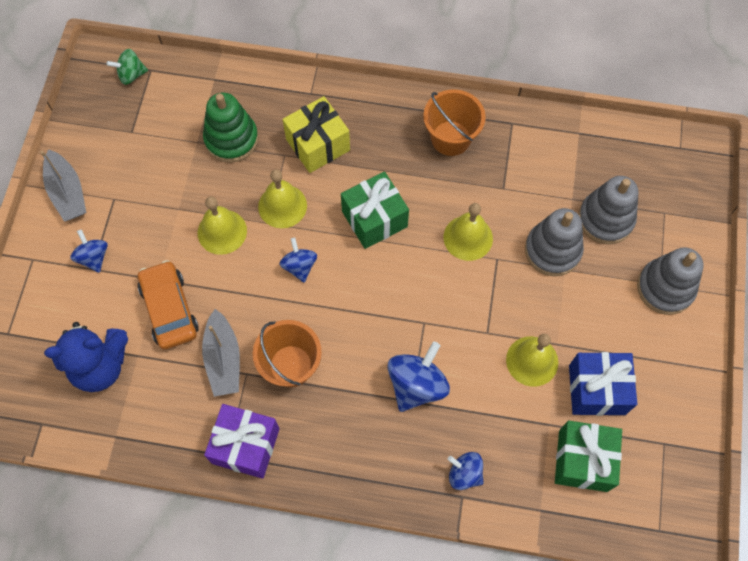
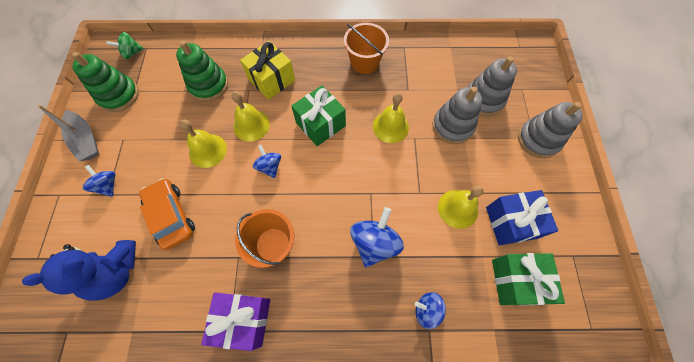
camera: 10 degrees left, 0 degrees up
(111, 135) = (119, 95): none -> green stacking toy
(223, 359) = (218, 249): grey boat -> none

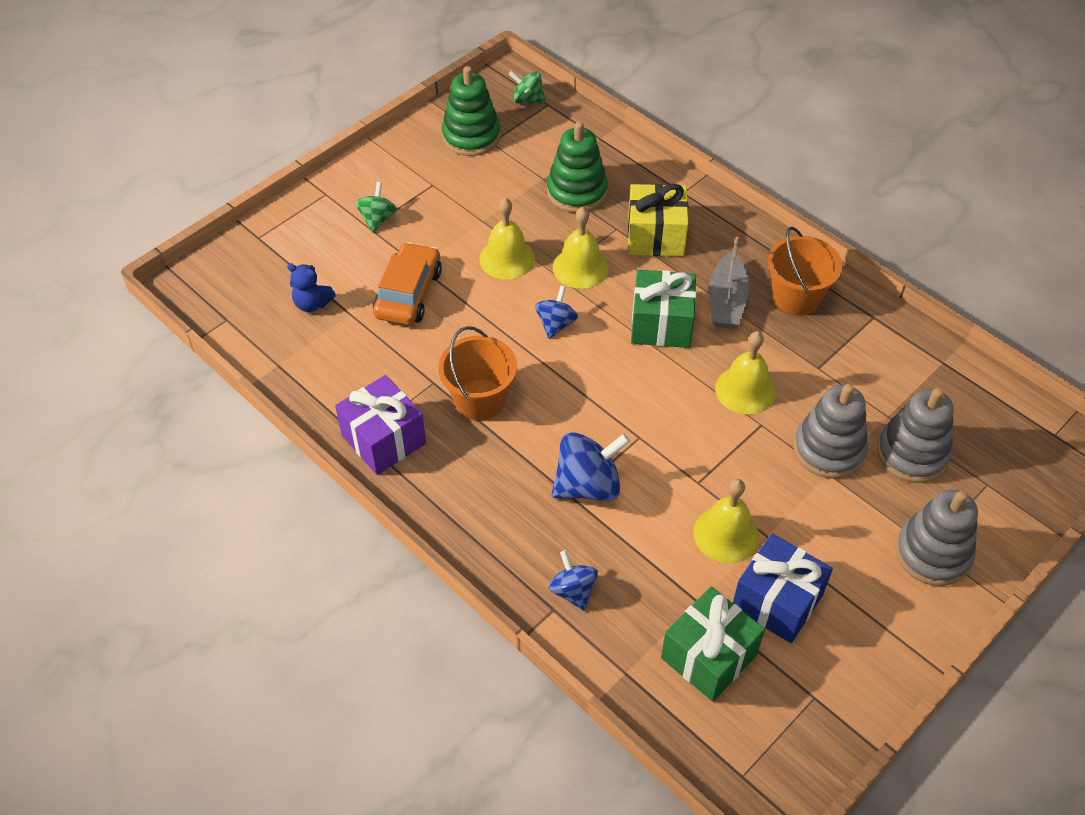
camera: 45 degrees right, 15 degrees down
(86, 140) = (397, 160): grey boat -> grey boat (726, 301)
(108, 185) = (377, 219): blue spinning top -> green spinning top
(116, 272) = (312, 303): blue teddy bear -> blue teddy bear, size x0.54

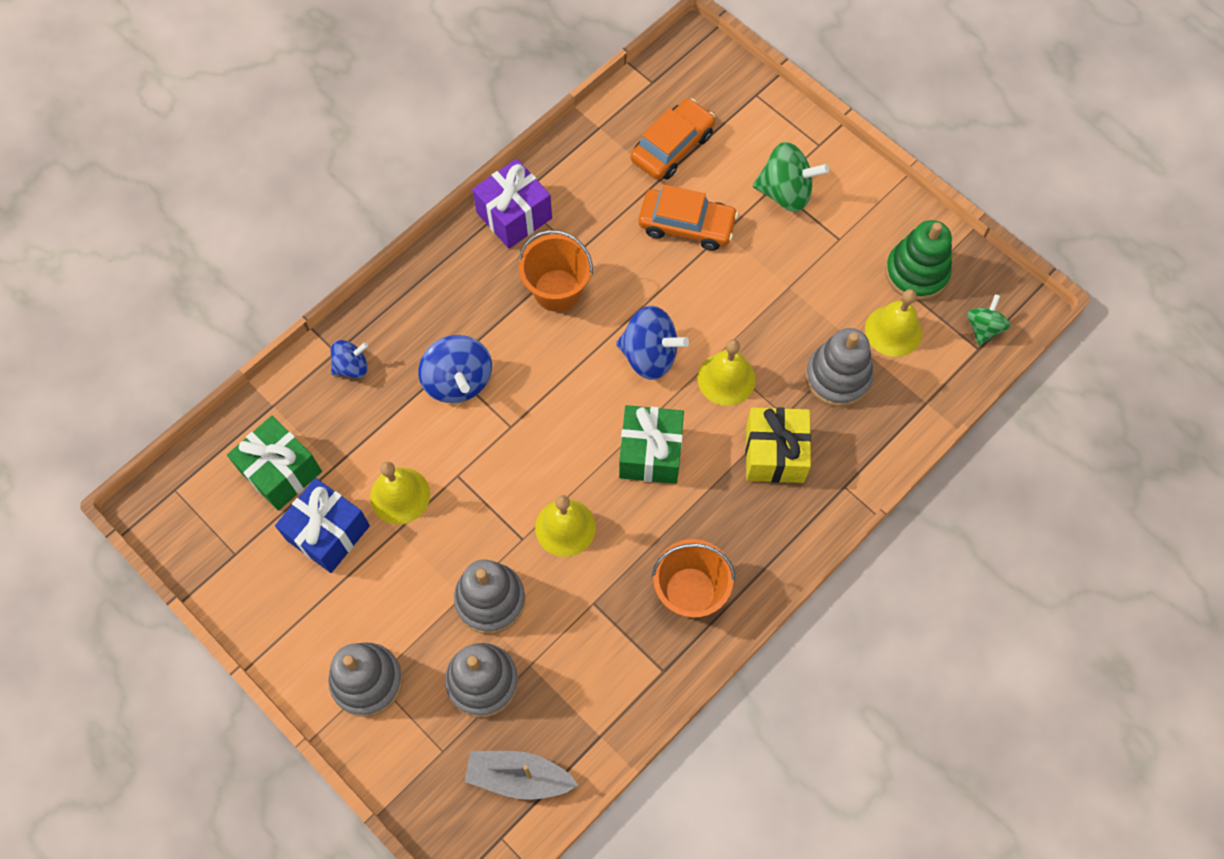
camera: 90 degrees right, 15 degrees up
(312, 303) = (672, 147): blue teddy bear -> orange car
(377, 219) = (785, 192): green spinning top -> green spinning top, size x1.66
(507, 258) = (736, 310): yellow bell -> yellow bell (893, 331)
(556, 324) = (649, 355): blue spinning top -> blue spinning top, size x1.66
(577, 192) = (838, 377): green stacking toy -> grey stacking toy
(726, 301) = (683, 519): grey boat -> grey boat (519, 777)

